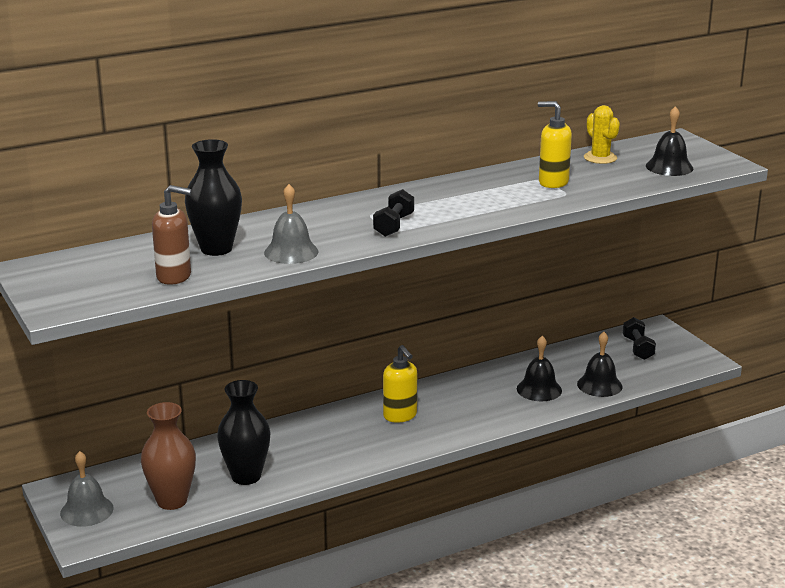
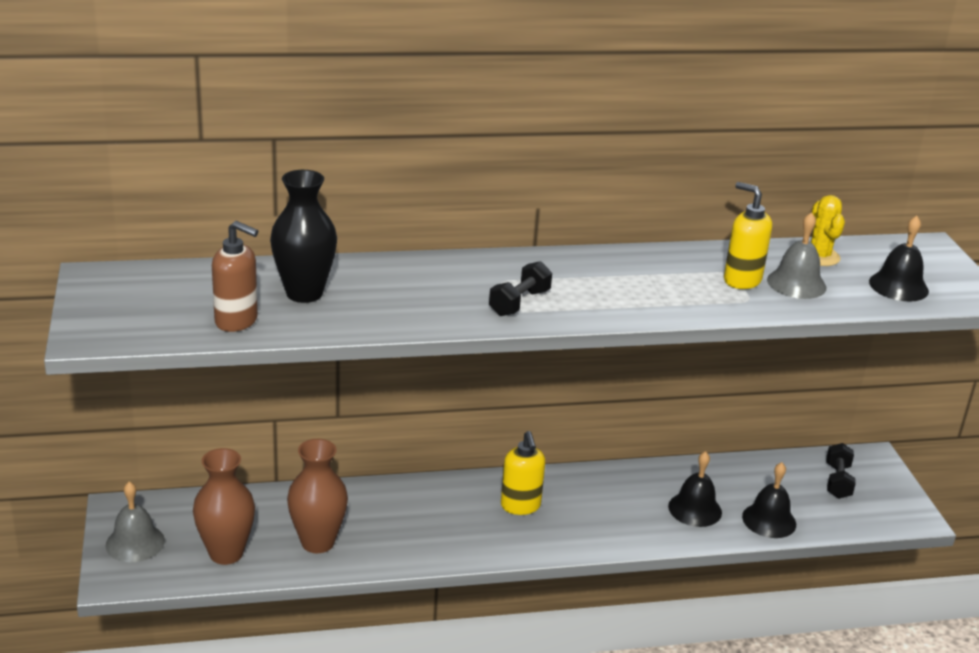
camera: 15 degrees right, 5 degrees up
(246, 476) = (317, 542): black vase -> brown vase
(291, 252) = (383, 315): grey bell -> grey bell (796, 283)

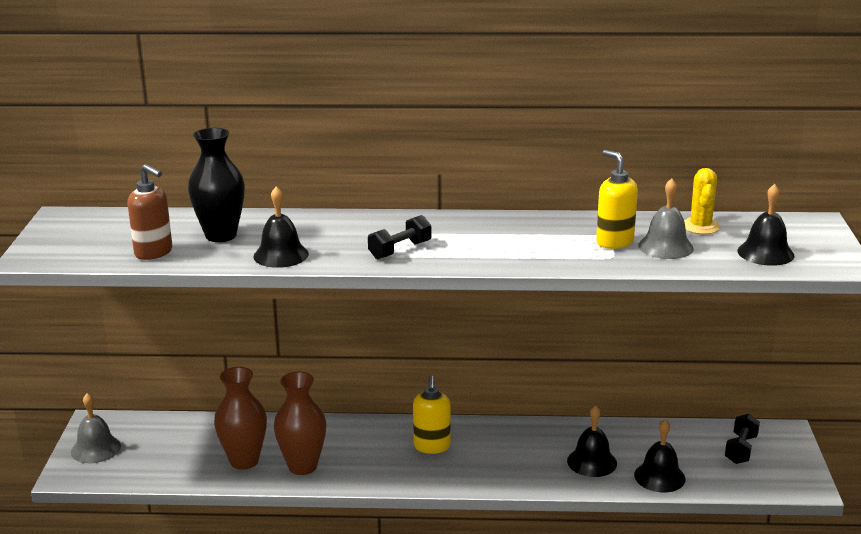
camera: 15 degrees right, 5 degrees down
(226, 553) = (165, 463): brown vase -> brown vase (302, 466)
(388, 316) = (281, 255): none -> black bell

